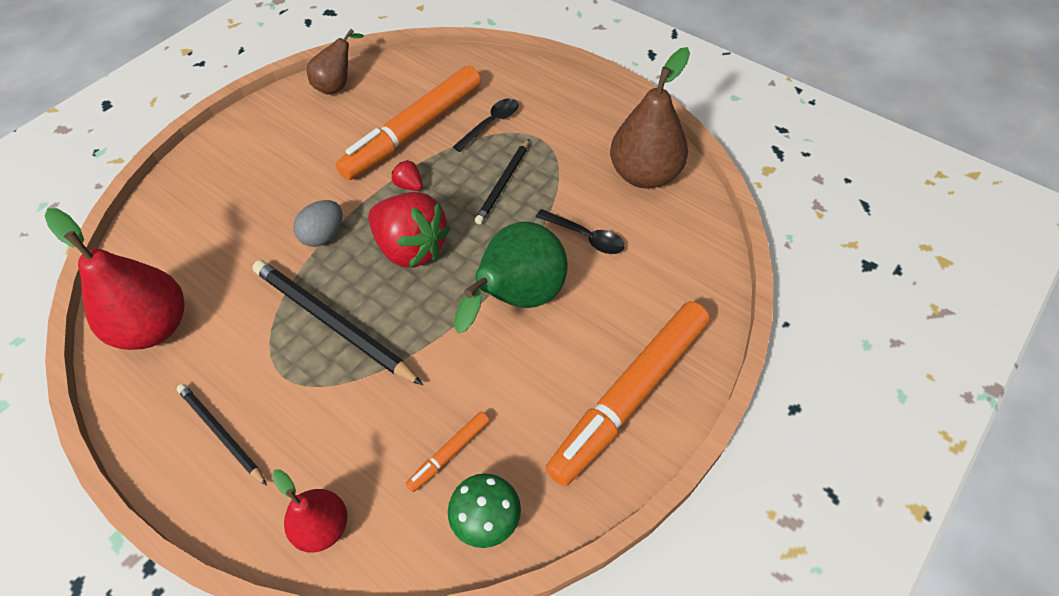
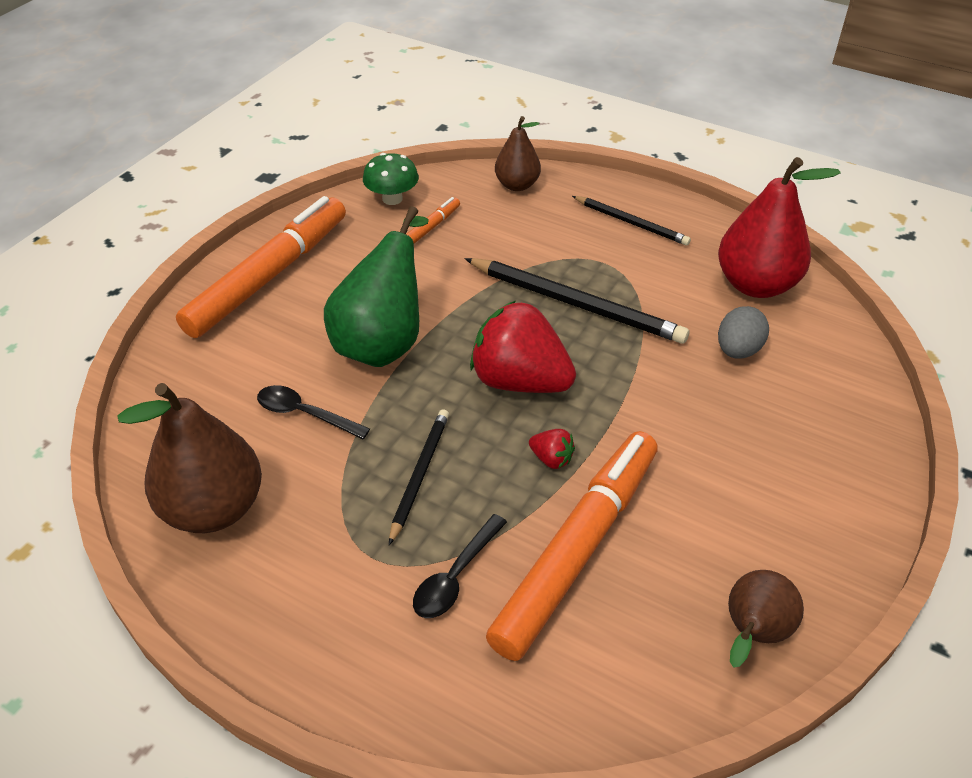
camera: 170 degrees right, 10 degrees down
(323, 527) = (517, 185): red pear -> brown pear
(324, 235) = (633, 385): grey egg -> grey egg (738, 350)

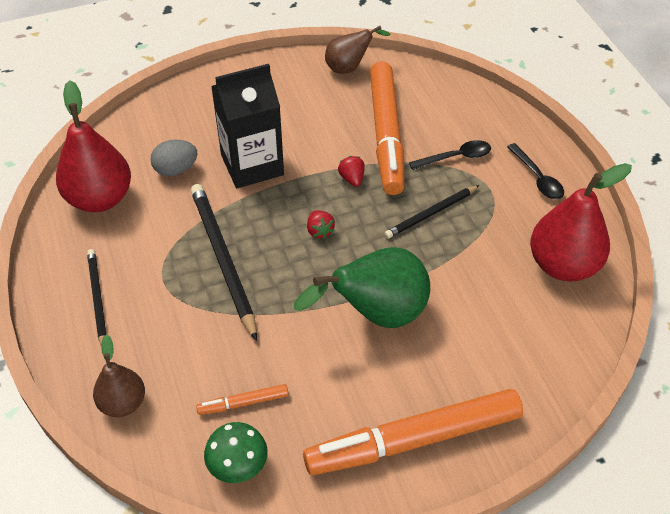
camera: 140 degrees left, 5 degrees up
(214, 508) = (563, 265): brown pear -> red pear
(305, 414) = (470, 293): black spoon -> black spoon (537, 178)
(520, 381) = (319, 231): red strawberry -> red strawberry, size x0.42
(577, 549) = (386, 134): orange marker -> orange marker turned 75 degrees counterclockwise
(674, 404) = (252, 165): none -> black carton

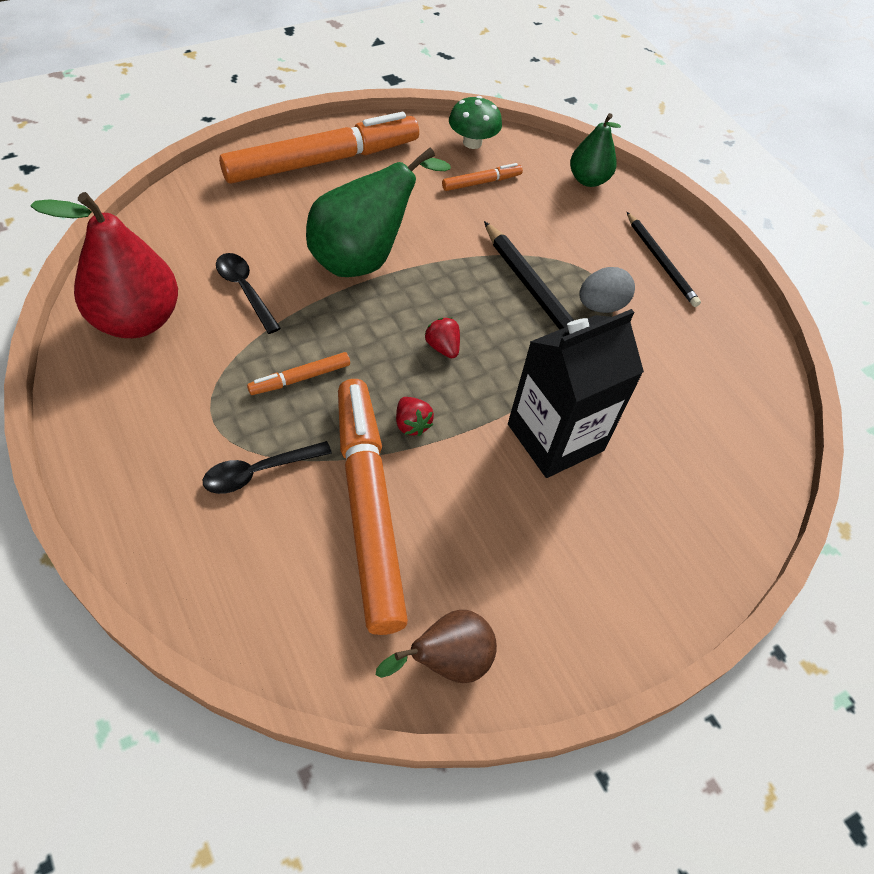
camera: 165 degrees right, 5 degrees up
(100, 199) = (727, 374): red pear -> none
(123, 403) = (588, 180): brown pear -> green pear
(176, 169) = (655, 423): grey egg -> grey egg (601, 305)
(431, 214) = (300, 378): black pencil -> orange marker
(537, 178) = (138, 443): black spoon -> black spoon (245, 290)

